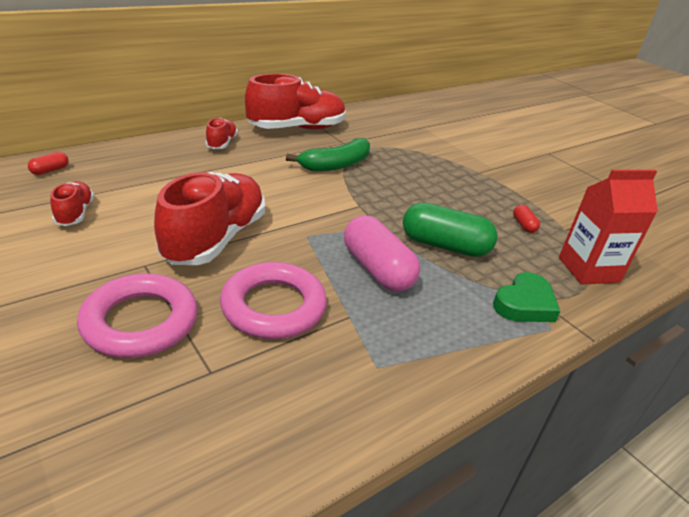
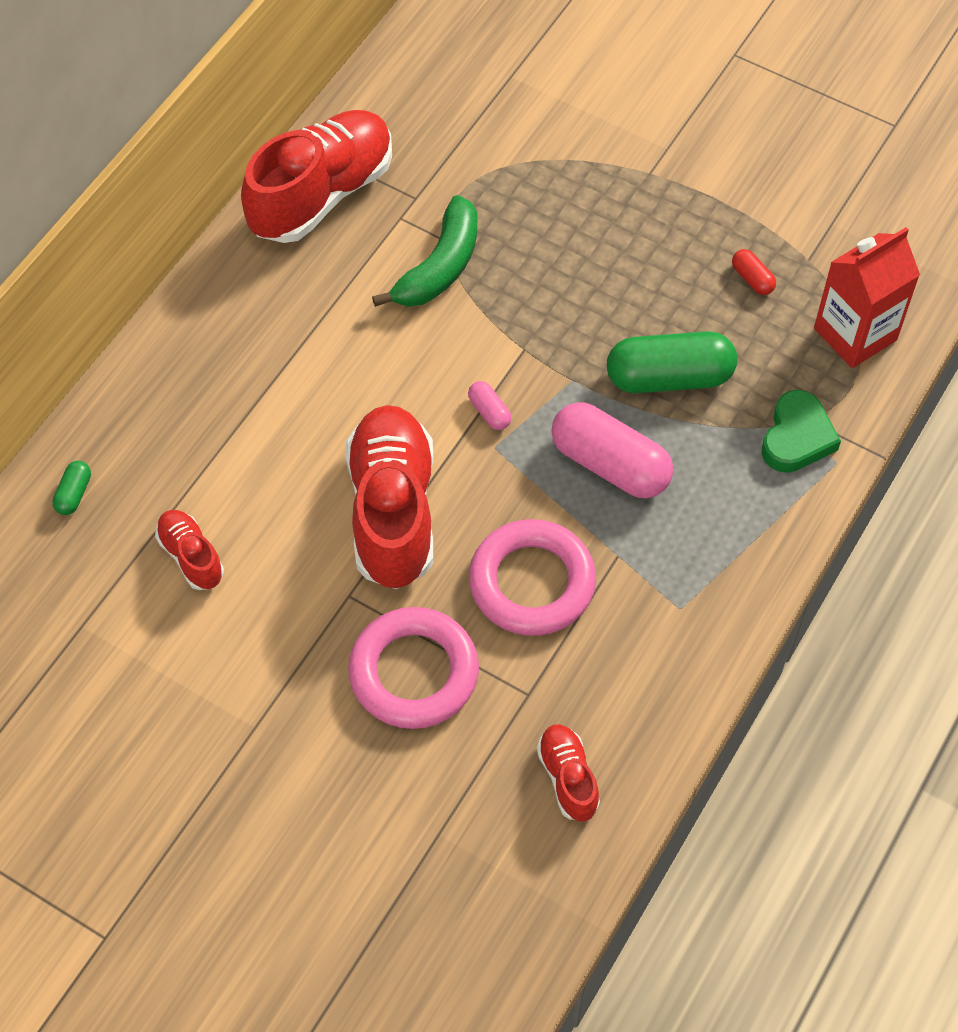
camera: 20 degrees left, 25 degrees up
(50, 170) = (74, 494): red capsule -> green capsule
(221, 143) = (243, 301): red shoe -> red shoe (568, 778)
(316, 221) = (489, 412): none -> pink capsule

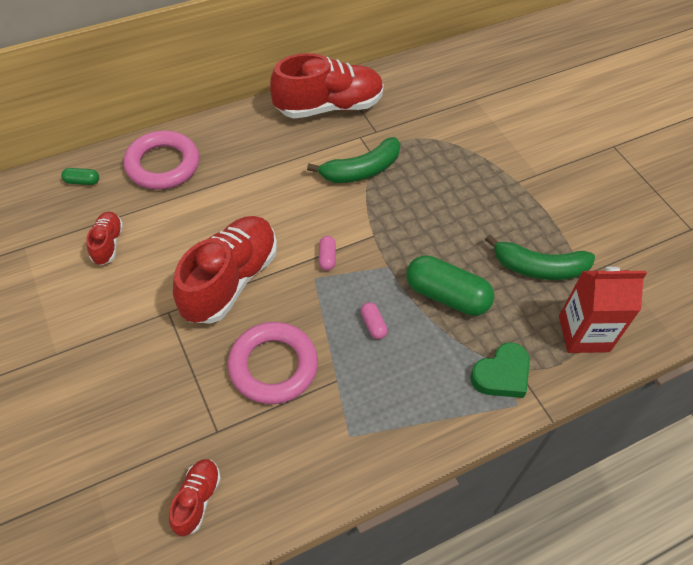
camera: 30 degrees right, 5 degrees down
(74, 494) = (82, 181): green capsule -> green capsule turned 45 degrees clockwise
(414, 673) = (164, 377): pink ring -> pink ring (163, 165)
(610, 464) = (373, 325): pink capsule -> pink capsule, size x0.45
(752, 279) = (539, 268): red capsule -> green banana

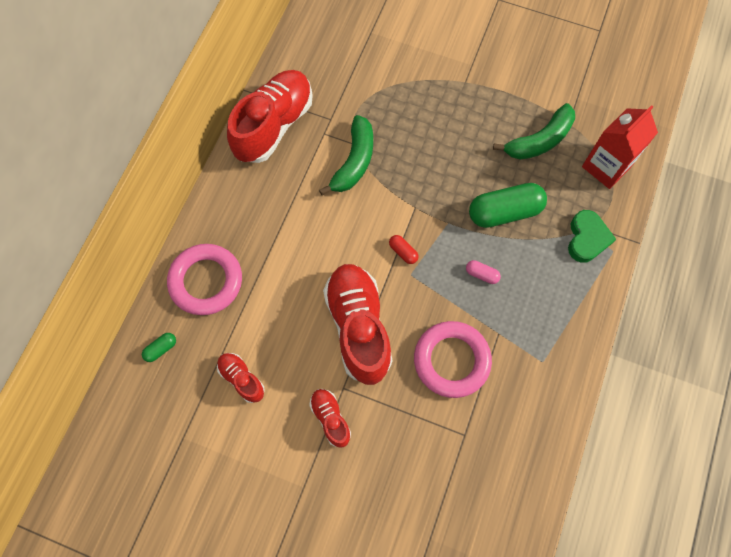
camera: 40 degrees left, 15 degrees up
(197, 500) = (500, 487): red shoe -> red shoe (330, 418)
(327, 258) = (403, 252): pink capsule -> red capsule

